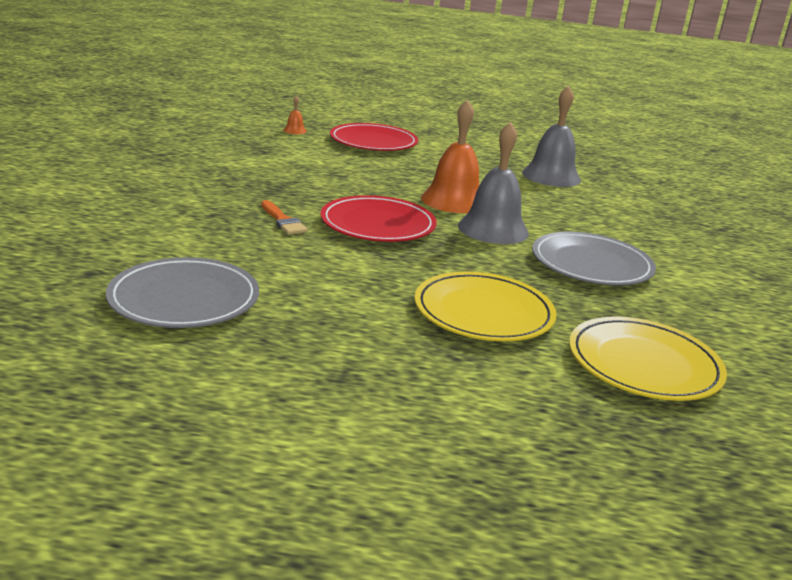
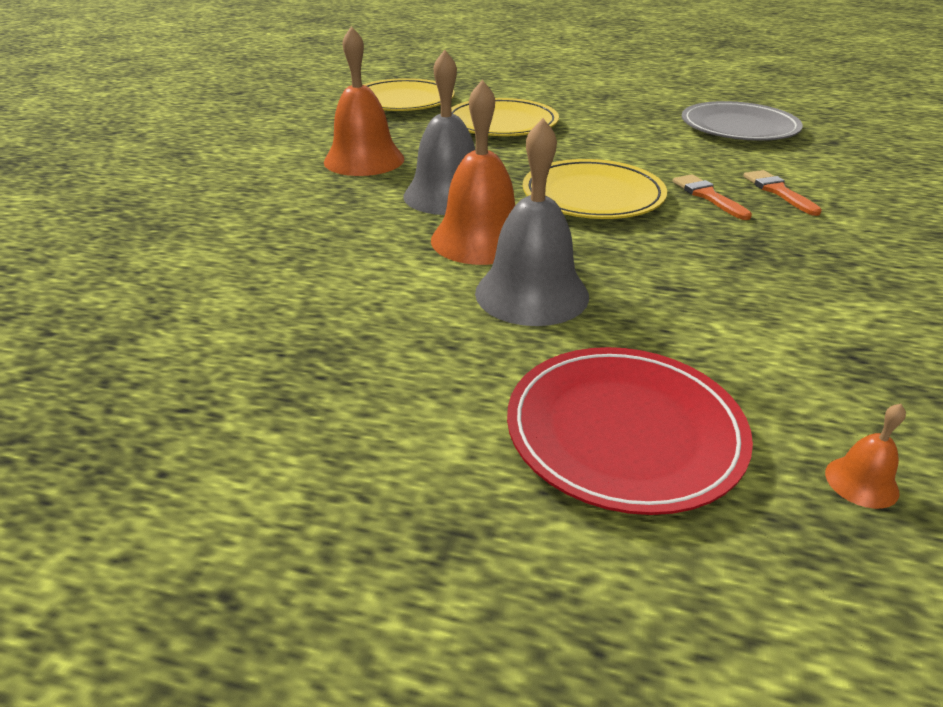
camera: 170 degrees left, 10 degrees up
(219, 222) = (778, 191): none -> orange brush
(378, 224) = (592, 196): red plate -> yellow plate
(551, 176) = (250, 315): grey bell -> grey bell (531, 293)
(591, 264) = (364, 160): grey plate -> orange bell

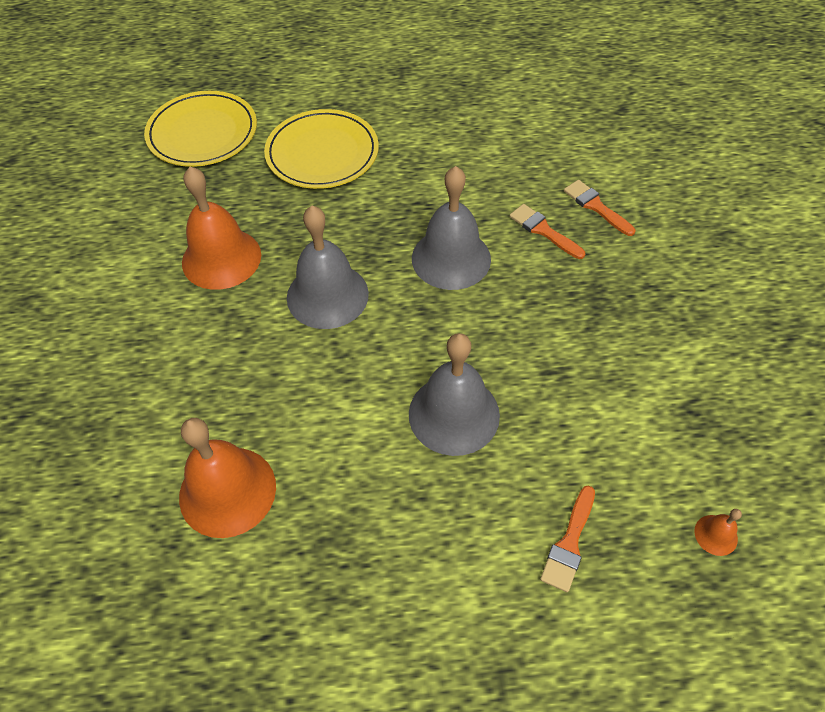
camera: 20 degrees left, 20 degrees up
(480, 239) = (385, 354): orange bell -> orange bell (227, 491)
(592, 196) = (451, 258): yellow plate -> grey bell
(624, 432) = (569, 543): red plate -> orange brush
(738, 127) = (538, 103): grey plate -> none

